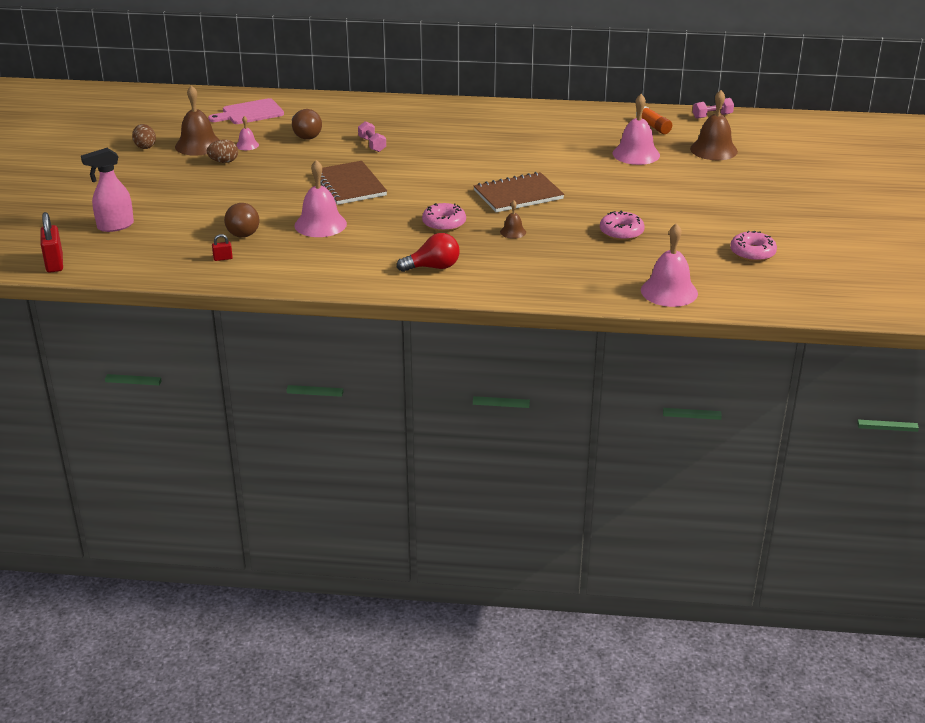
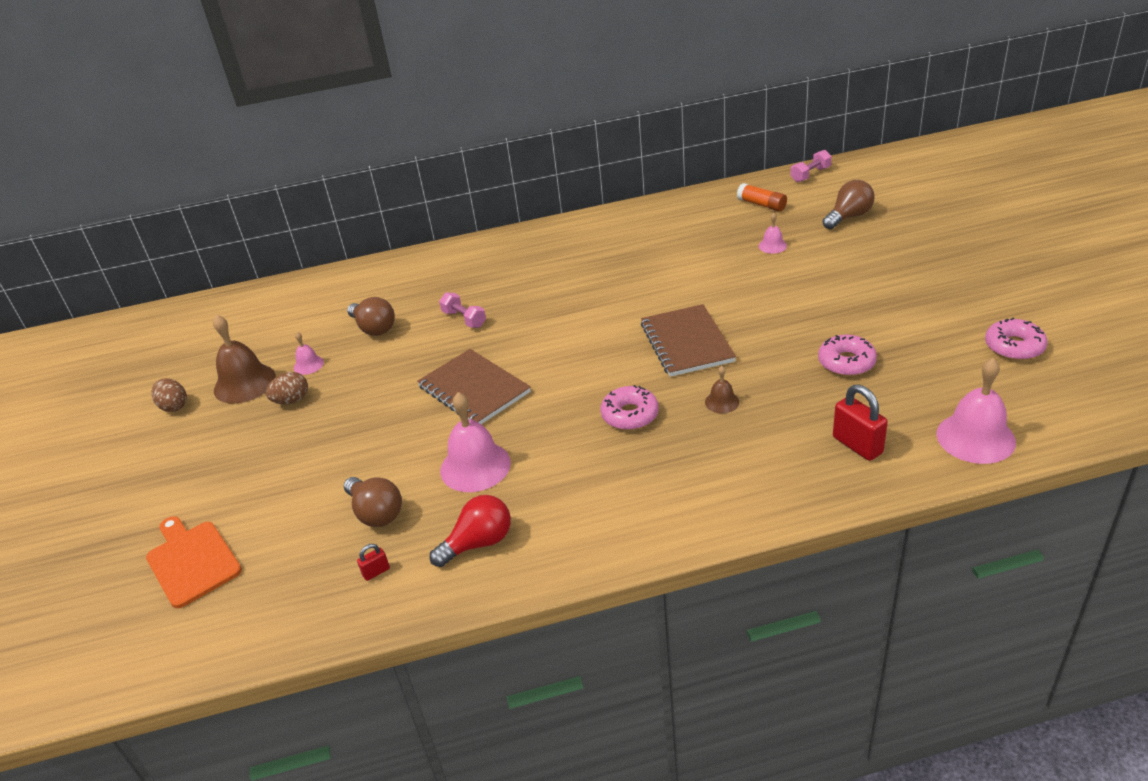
camera: 15 degrees left, 5 degrees up
(54, 263) = (130, 667): red padlock -> red padlock (857, 445)
(115, 226) = (192, 561): pink spray bottle -> orange cutting board
(250, 113) = (286, 314): pink cutting board -> none
(433, 267) = (666, 493): red light bulb -> red light bulb (478, 543)
(518, 195) = (686, 342): brown notebook -> brown notebook turned 60 degrees counterclockwise
(636, 154) = (772, 246): pink bell -> pink bell, size x0.50
(713, 150) = (848, 217): brown bell -> brown light bulb

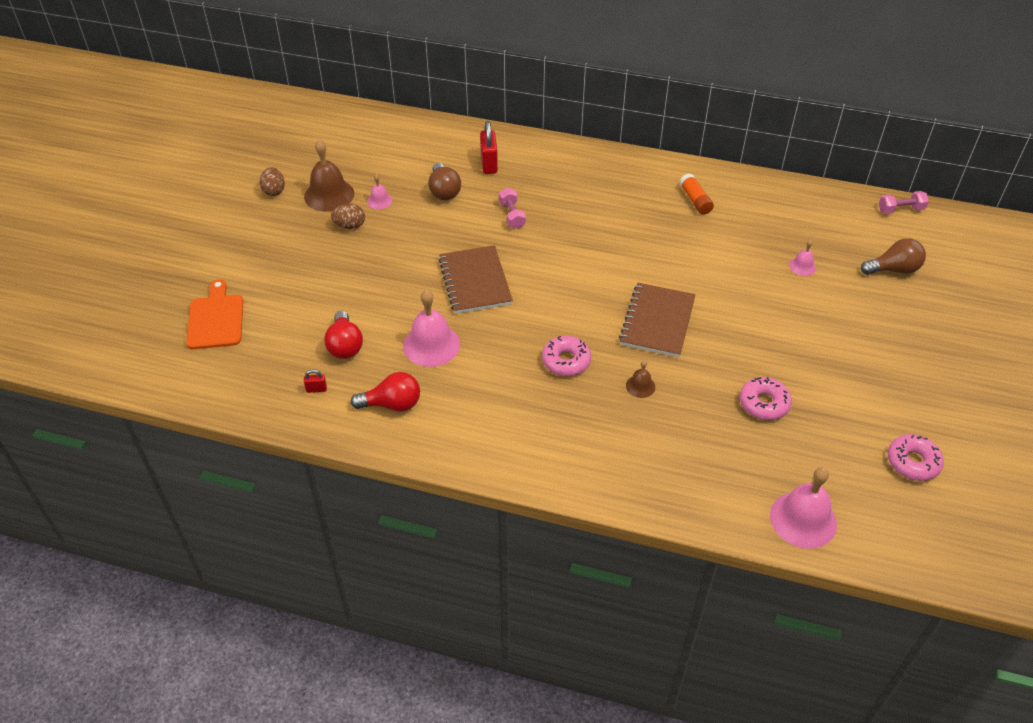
camera: 25 degrees right, 10 degrees up
(376, 513) = (345, 345): brown light bulb -> red light bulb
(761, 204) = (830, 220): orange glue stick -> orange glue stick (695, 200)
(857, 445) = (708, 475): red padlock -> red padlock (489, 164)

